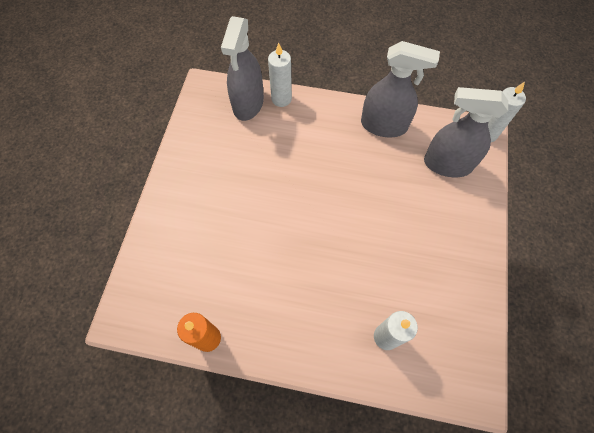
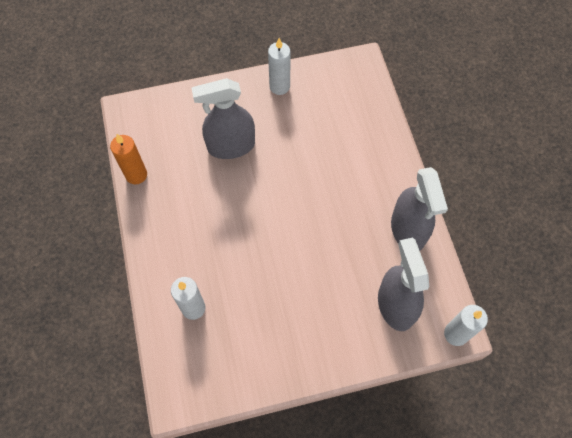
camera: 65 degrees right, 0 degrees up
(248, 103) = (364, 105): grey spray bottle -> grey spray bottle (231, 146)
(281, 99) = (385, 129): white candle -> white candle (279, 86)

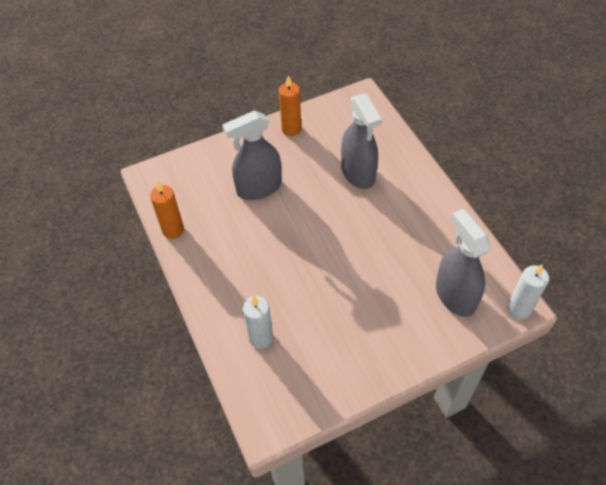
camera: 10 degrees left, 10 degrees down
(279, 86) = (291, 129): white candle -> orange candle
(408, 230) = (447, 228): grey spray bottle -> grey spray bottle (358, 173)

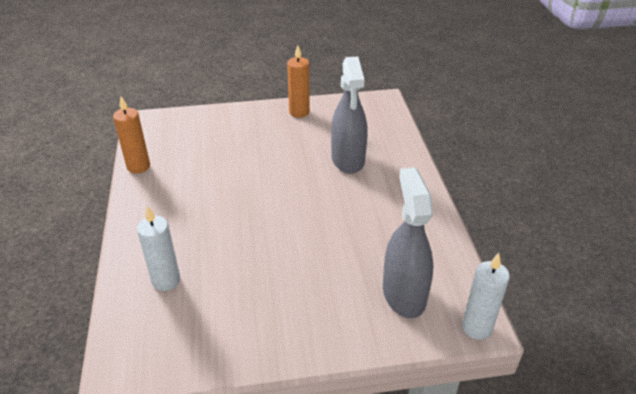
camera: 15 degrees right, 15 degrees down
(259, 188) = (241, 151): grey spray bottle -> none

